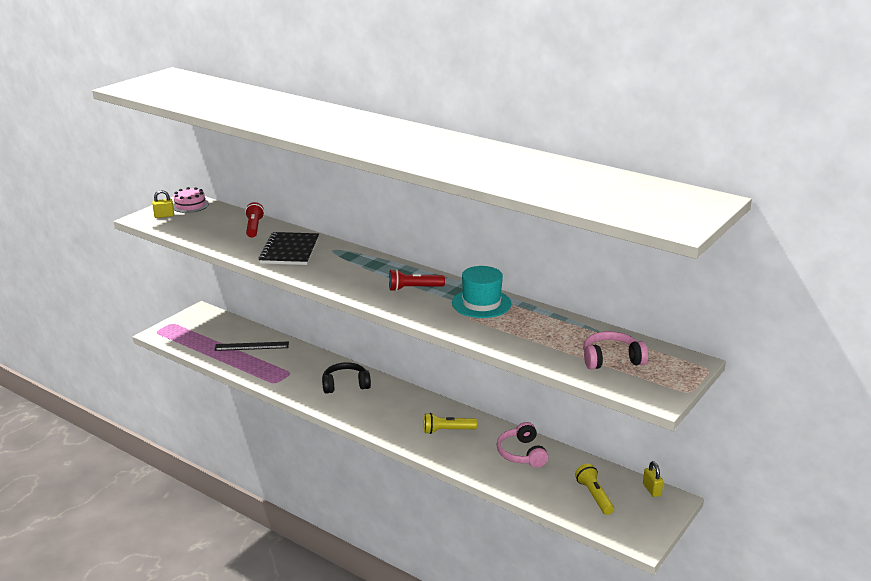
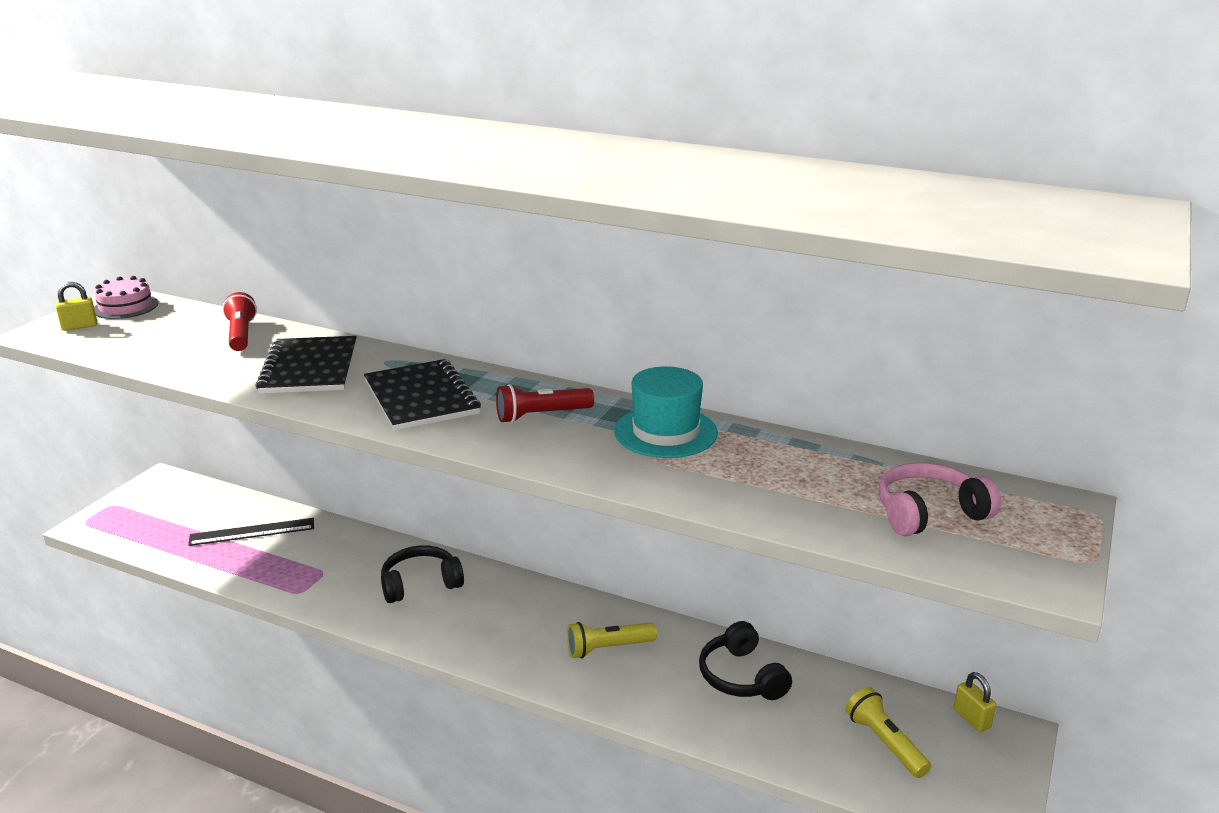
camera: 10 degrees left, 0 degrees up
(349, 273) = (421, 398): none -> black notebook
(522, 453) = (741, 676): pink headphones -> black headphones

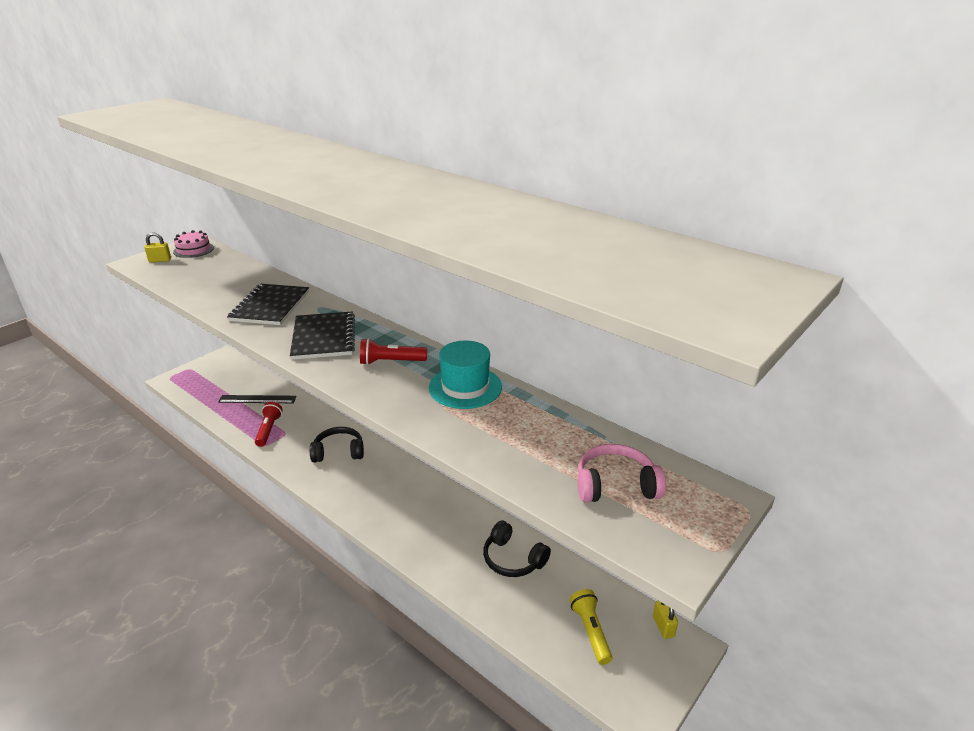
camera: 15 degrees right, 5 degrees up
(241, 334) = (246, 277): red flashlight -> red flashlight (269, 430)
(608, 648) = (434, 520): yellow flashlight -> none
(741, 676) = (513, 559): black headphones -> black headphones turned 45 degrees counterclockwise

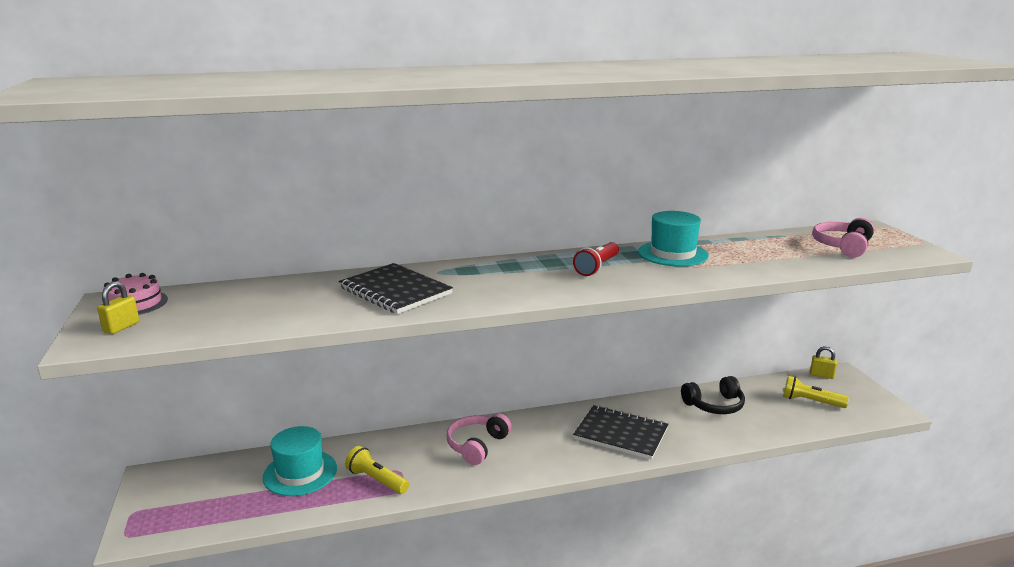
camera: 55 degrees left, 10 degrees down
(257, 399) = (300, 473): black ruler -> turquoise hat
(269, 430) = (376, 480): red flashlight -> yellow flashlight
(323, 337) = (509, 281): black notebook -> black notebook (620, 434)
(338, 452) = (477, 445): black headphones -> pink headphones

